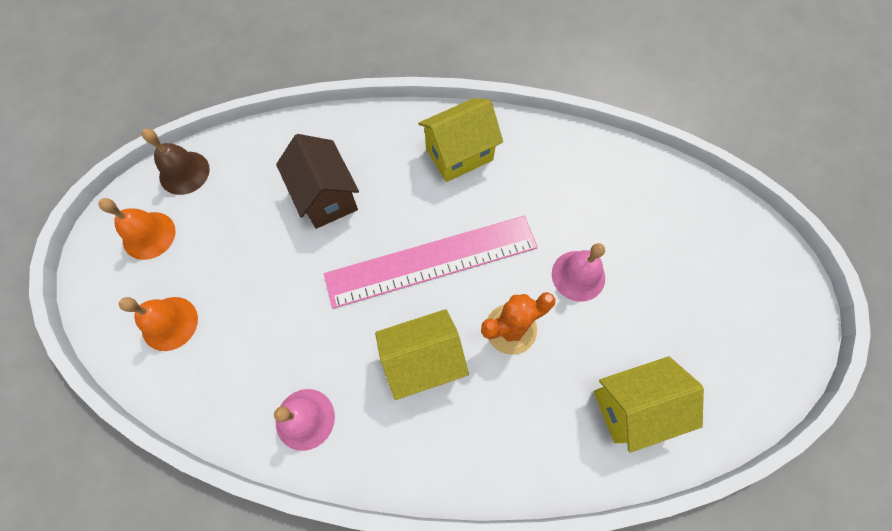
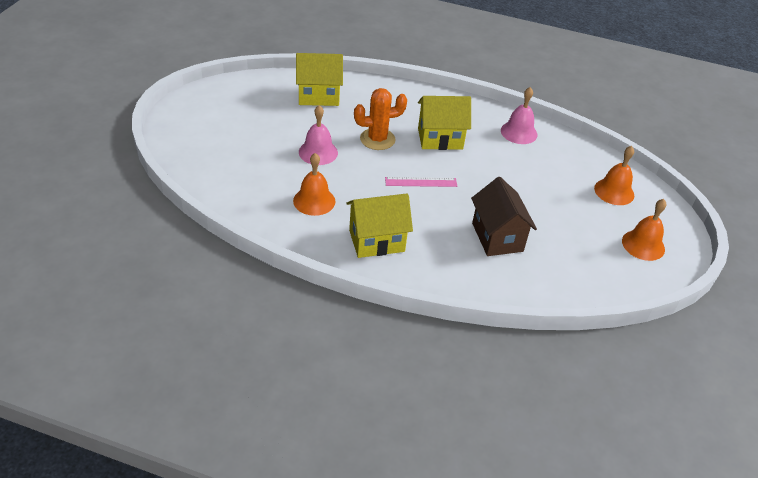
camera: 170 degrees left, 25 degrees down
(184, 172) = (623, 283): brown bell -> none
(431, 261) = (421, 182): pink ruler -> pink ruler, size x0.44
(547, 191) = (314, 201): none -> orange bell

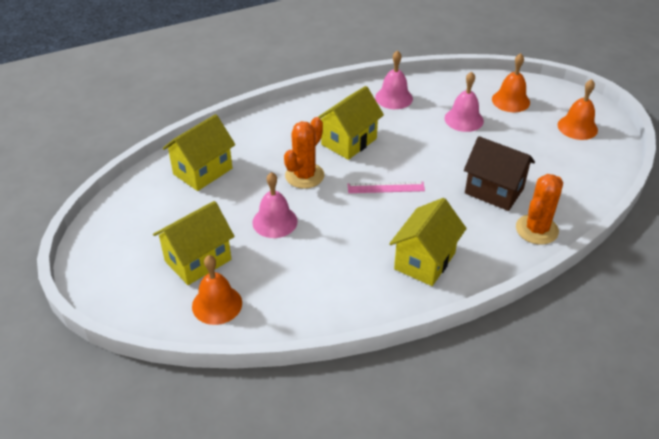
camera: 40 degrees left, 0 degrees up
(243, 142) = (198, 260): none -> yellow house
(314, 201) = (333, 266): orange bell -> orange bell (217, 304)
(421, 182) = (386, 187): pink ruler -> pink ruler turned 45 degrees clockwise
(489, 282) = (536, 229): none -> orange cactus
(551, 179) = (464, 119): none -> pink bell

